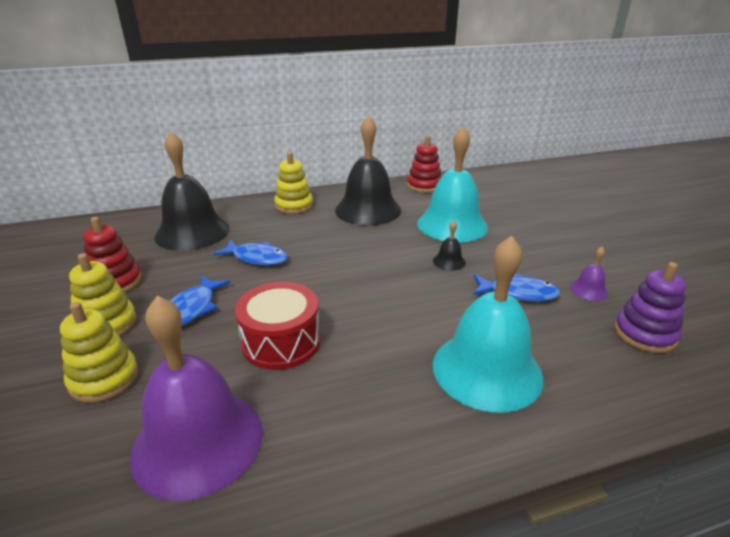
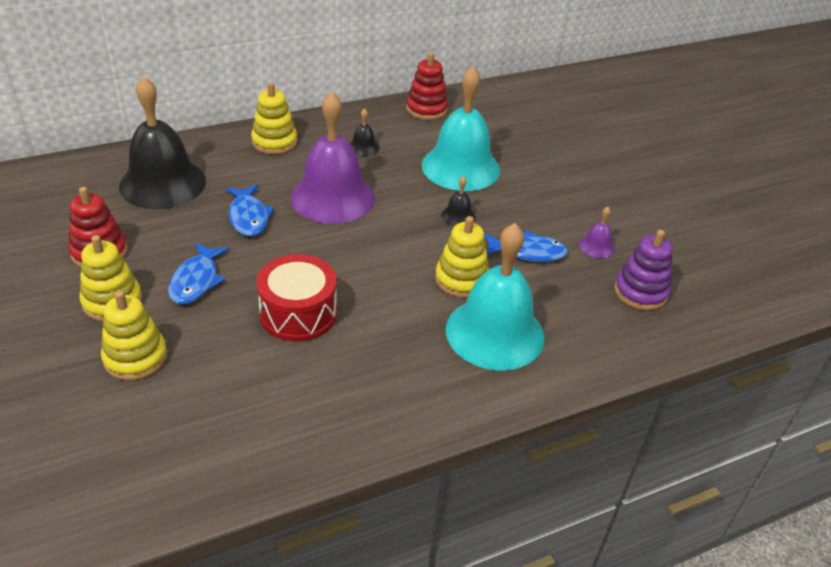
camera: 10 degrees left, 10 degrees up
(198, 441) = (245, 408): purple bell -> purple bell (332, 197)
(257, 258) = (248, 217): blue fish -> blue fish turned 60 degrees clockwise
(368, 210) = (363, 147): black bell -> black bell, size x0.41
(451, 316) = (461, 279): none -> yellow stacking toy

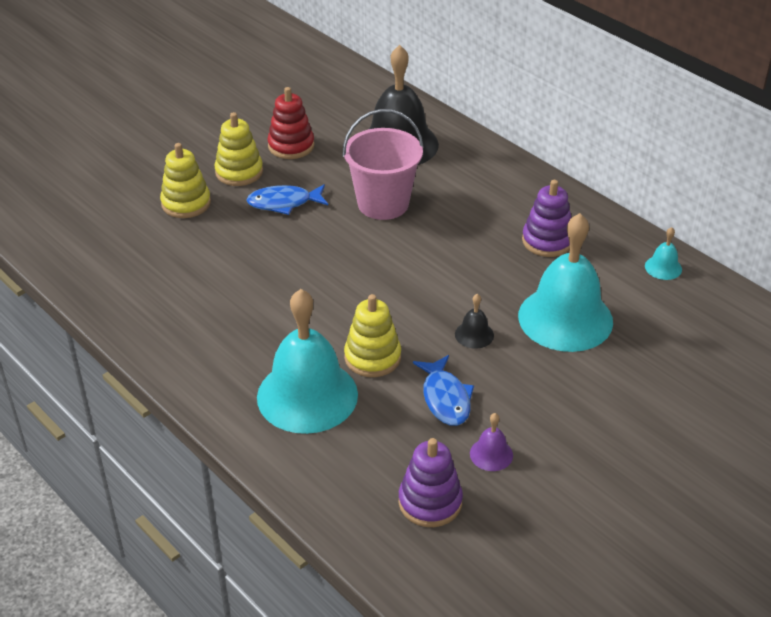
camera: 75 degrees right, 0 degrees up
(248, 217) = (383, 204): blue fish -> pink bucket
(274, 142) = (509, 183): yellow stacking toy -> none
(298, 313) = (272, 268): red drum -> none
(332, 197) = (446, 243): purple bell -> none
(363, 147) = (547, 241): black bell -> purple stacking toy
(426, 109) = (663, 267): red stacking toy -> turquoise bell

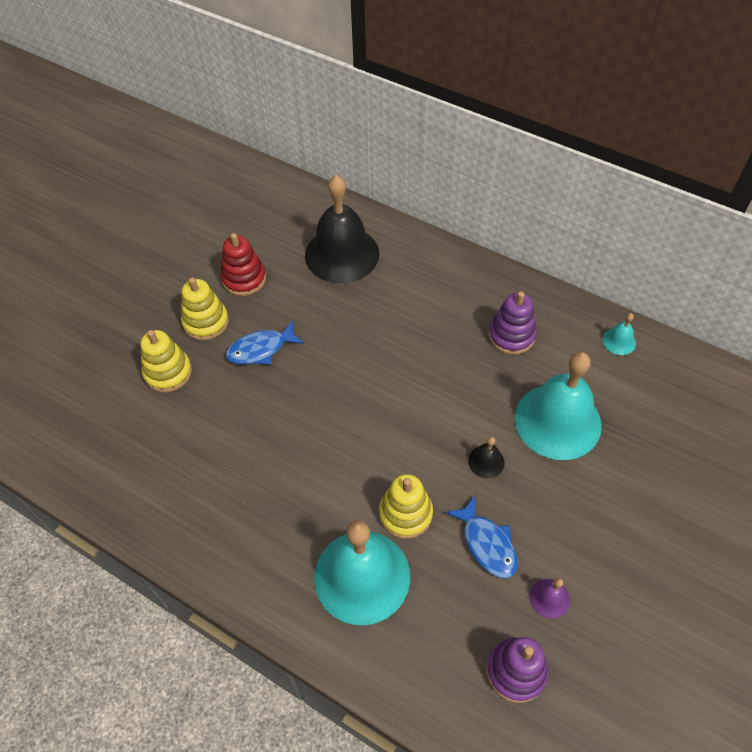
camera: 15 degrees left, 15 degrees up
(383, 204) = (352, 328): pink bucket -> none

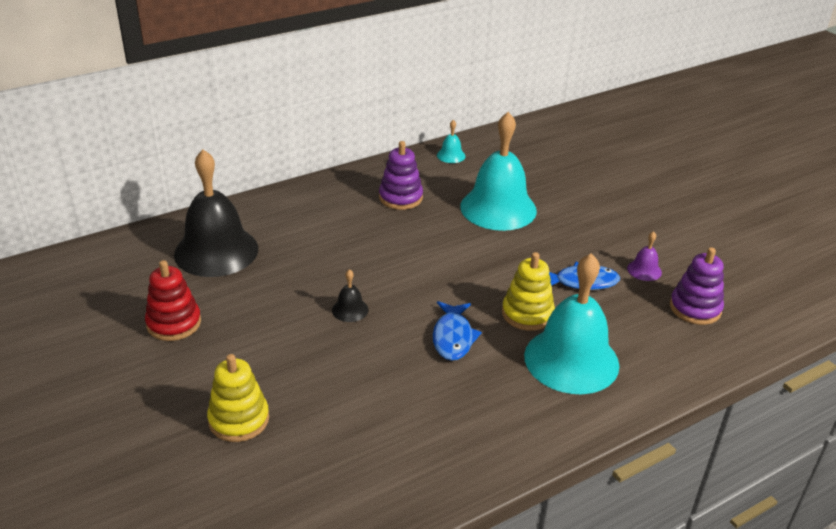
camera: 65 degrees left, 20 degrees down
(206, 322) = (200, 369): yellow stacking toy -> none
(261, 349) = (276, 341): blue fish -> blue fish (453, 337)
(486, 461) = (508, 254): black bell -> black bell (350, 310)

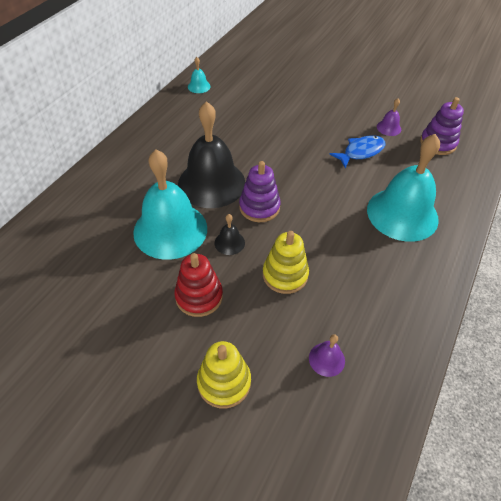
camera: 30 degrees left, 15 degrees up
(174, 323) = (99, 321): red stacking toy -> red stacking toy (199, 296)
(216, 251) = (83, 237): black bell -> black bell (211, 183)
(354, 448) = (326, 359): none -> purple bell
(400, 198) = (191, 133): purple stacking toy -> purple stacking toy (259, 207)
(453, 337) = (317, 232): blue fish -> none
(498, 208) = (264, 116): turquoise bell -> turquoise bell (170, 230)
(527, 314) = (348, 191): yellow stacking toy -> yellow stacking toy (285, 275)

